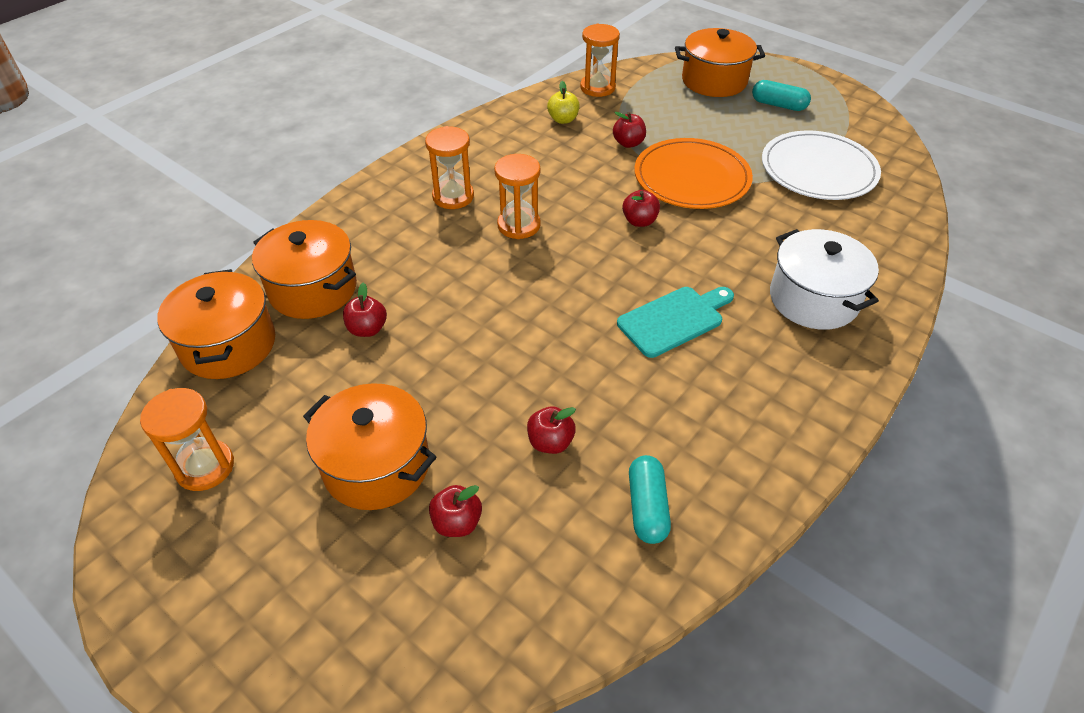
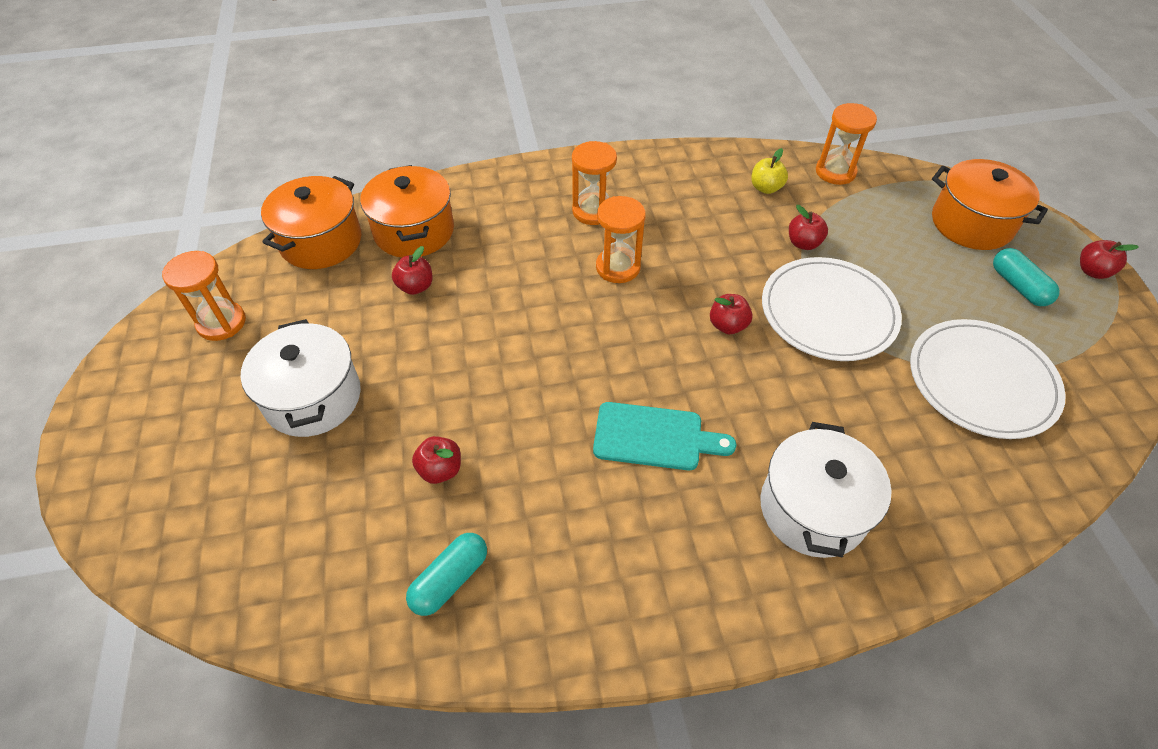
camera: 40 degrees right, 5 degrees up
(376, 465) = (313, 397): orange pot -> white pot
(457, 523) = (314, 481): red apple -> red apple (1092, 271)
(691, 178) = (828, 312): orange plate -> white plate

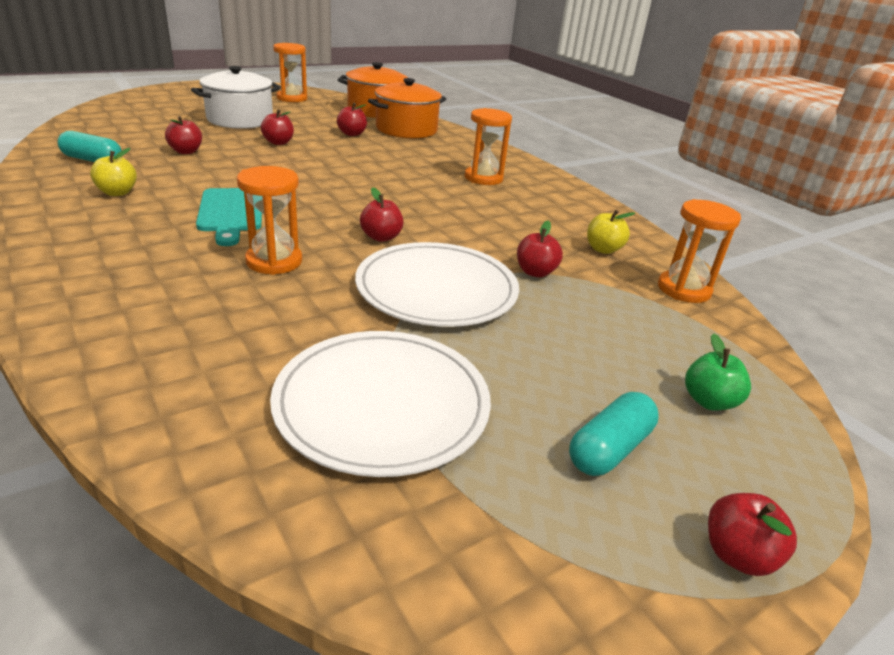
camera: 65 degrees right, 20 degrees down
(430, 366) = (278, 142): none -> red apple
(576, 546) = (117, 192): none -> yellow apple
(618, 267) = (422, 190): orange hourglass -> orange hourglass (274, 261)
(812, 509) = (154, 285): white pot -> none
(971, 223) = (709, 401): orange pot -> green apple

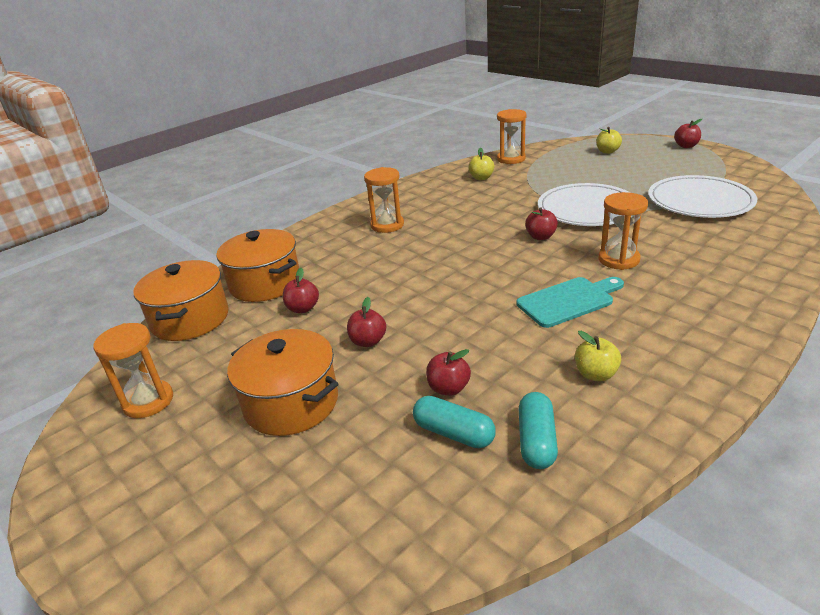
camera: 95 degrees left, 0 degrees up
(240, 120) = (291, 403): white pot -> orange pot
(535, 272) = (534, 190): red apple -> none
(609, 449) = (663, 163): turquoise capsule -> turquoise capsule (453, 433)
(709, 401) = (607, 151): green apple -> yellow apple

